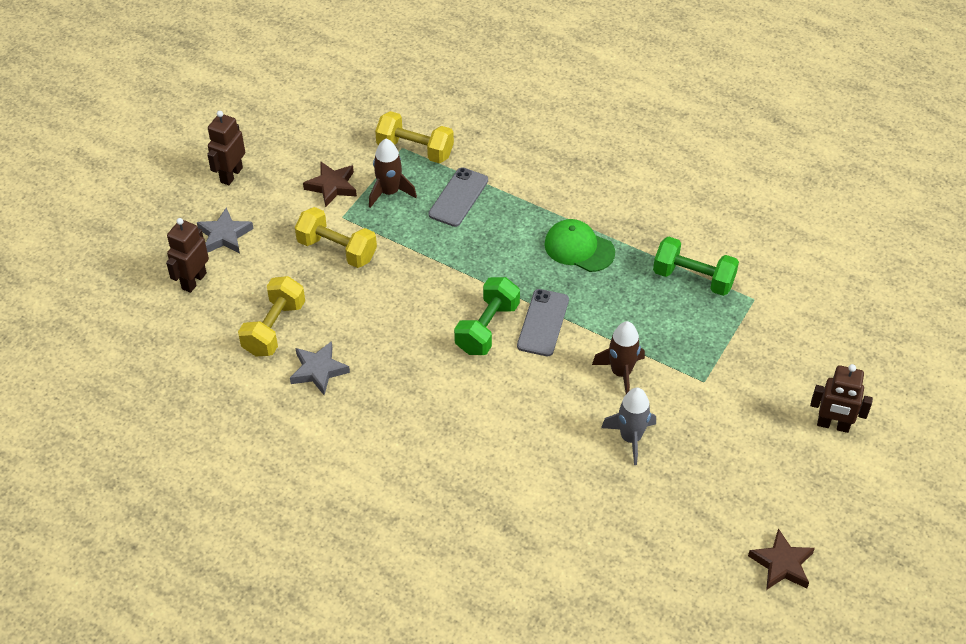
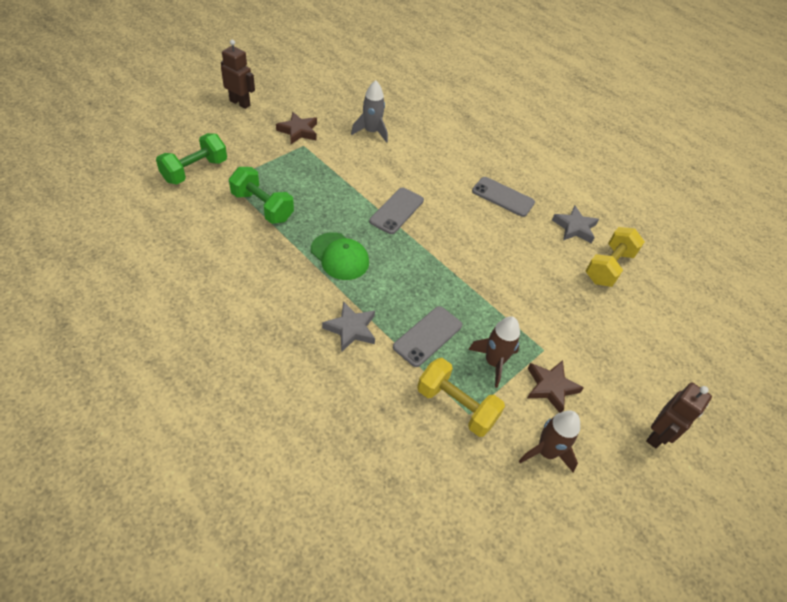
camera: 170 degrees left, 0 degrees up
(193, 281) = (681, 327): brown robot -> none
(224, 235) = (657, 364): grey star -> grey star (351, 329)
(337, 250) = (552, 318): yellow dumbbell -> none
(418, 387) = (503, 197): none -> grey phone
(487, 328) = (441, 219): green dumbbell -> green dumbbell (195, 171)
(621, 373) = (357, 165): brown rocket -> brown rocket (546, 452)
(782, 564) = (322, 62): brown star -> brown star (298, 131)

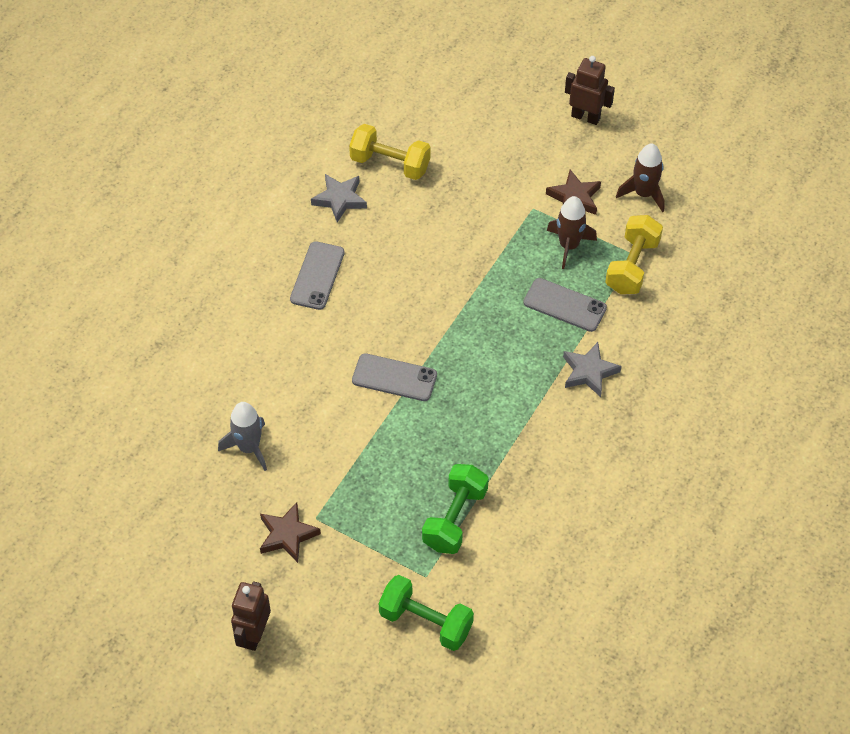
camera: 100 degrees left, 5 degrees up
(340, 256) = (496, 412): green cap -> none

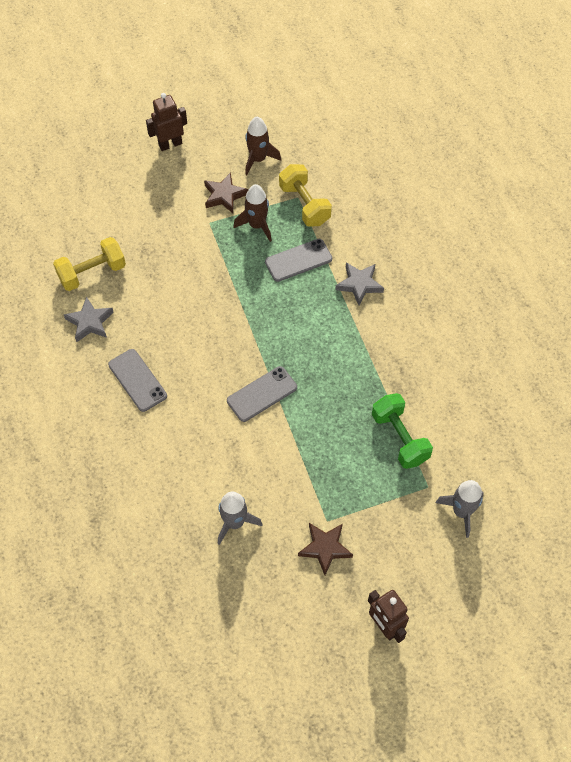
camera: 50 degrees left, 5 degrees up
(426, 622) = (461, 511): green dumbbell -> grey rocket

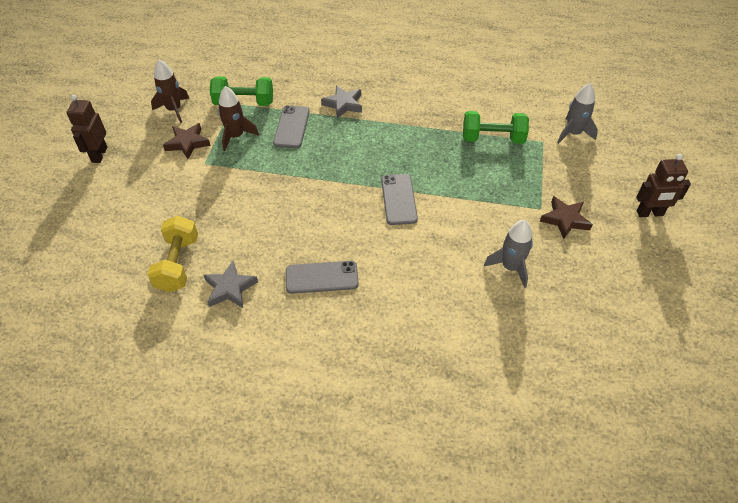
camera: 60 degrees left, 10 degrees down
(304, 205) = (244, 103): yellow dumbbell -> green dumbbell

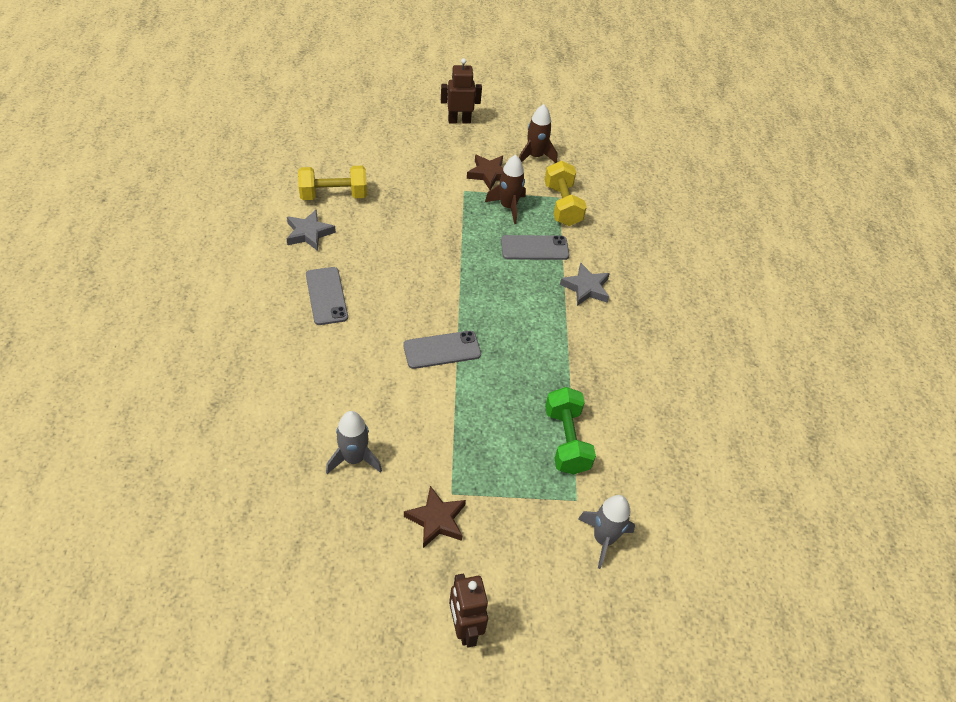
camera: 75 degrees right, 0 degrees up
(244, 103) = (562, 205): green dumbbell -> yellow dumbbell

